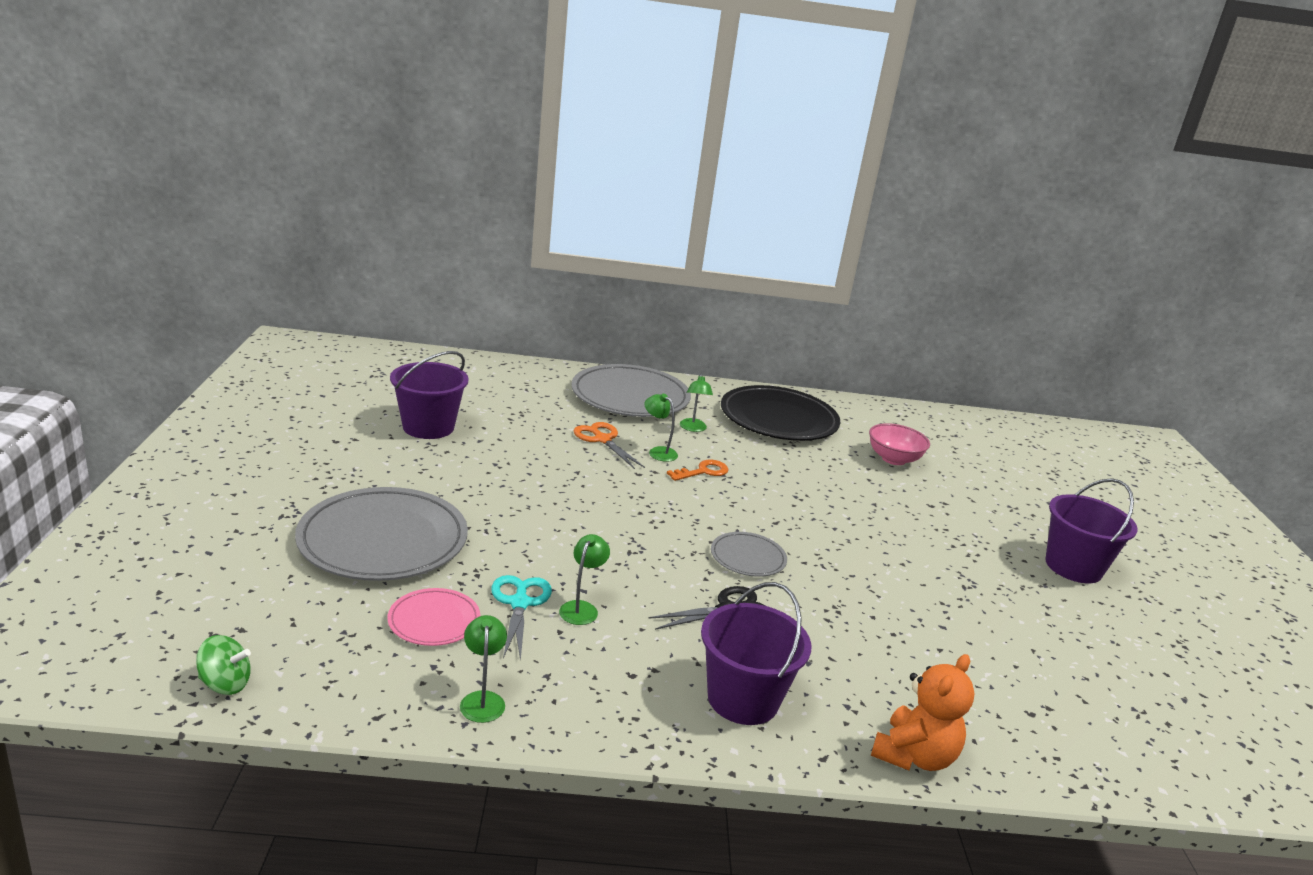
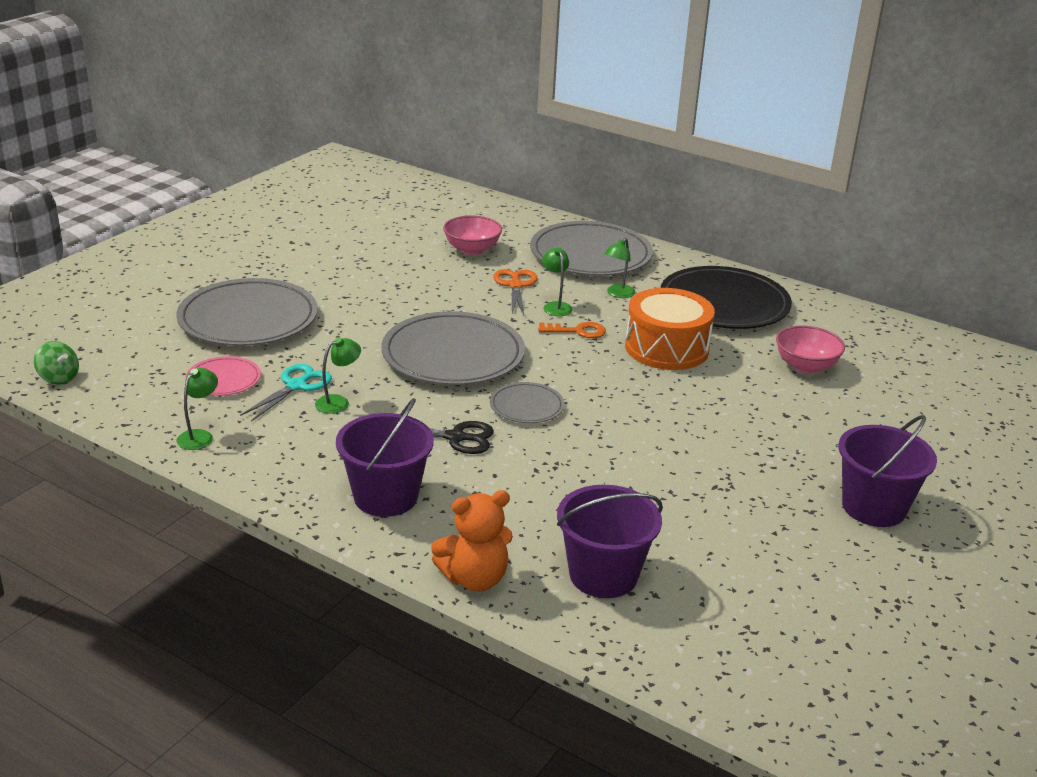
camera: 35 degrees right, 5 degrees up
(428, 427) = (375, 245): purple bucket -> purple bucket (603, 575)
(525, 412) = (472, 250): none -> pink bowl
(629, 524) = (453, 355): none -> grey plate
(785, 469) = (666, 348): none -> orange drum

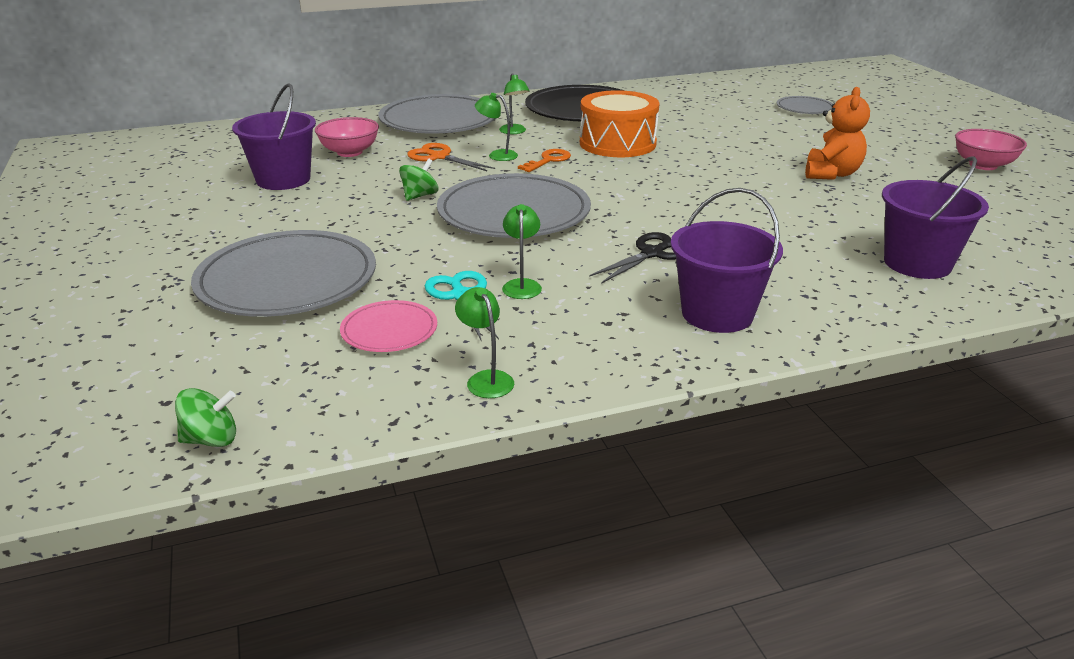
camera: 50 degrees left, 0 degrees up
(432, 308) = (420, 196): none -> green spinning top
(474, 578) = (886, 315): orange teddy bear -> orange teddy bear (831, 174)
(526, 406) = (637, 212): grey plate -> grey plate (804, 108)
(805, 366) = (699, 117): pink bowl -> pink bowl (983, 165)
(873, 507) = (895, 157): purple bucket -> purple bucket (283, 179)

